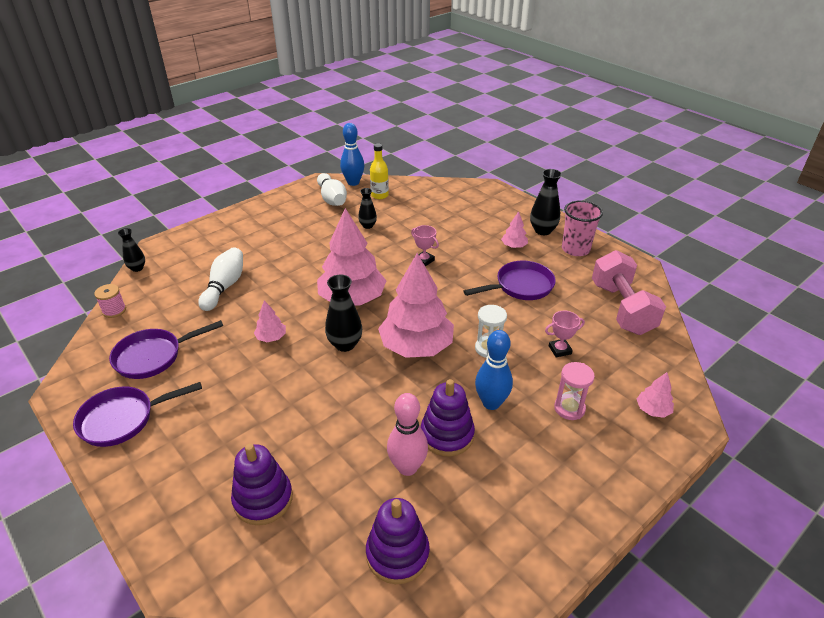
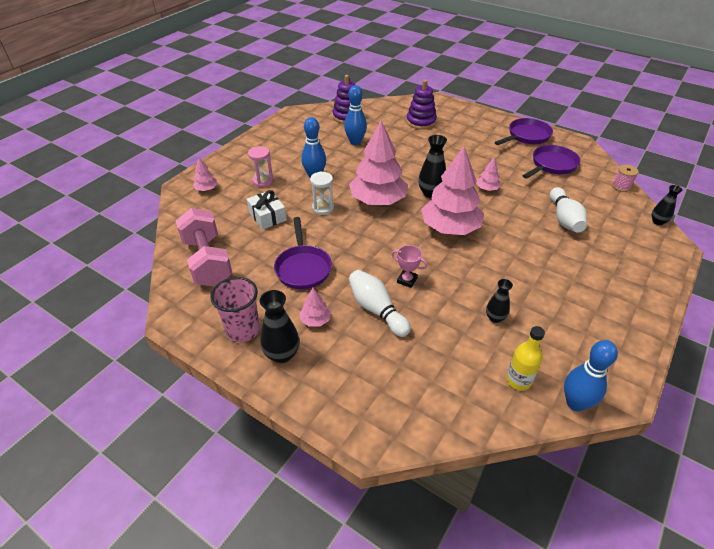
camera: 165 degrees right, 5 degrees up
(332, 199) = (574, 358): white bowling pin -> white bowling pin (376, 310)
(407, 467) = (355, 142): pink bowling pin -> blue bowling pin
(447, 435) = (338, 157): purple stacking toy -> none
(520, 286) = (303, 268): purple pan -> purple pan turned 60 degrees counterclockwise
(560, 350) = (267, 216): pink trophy -> white gift

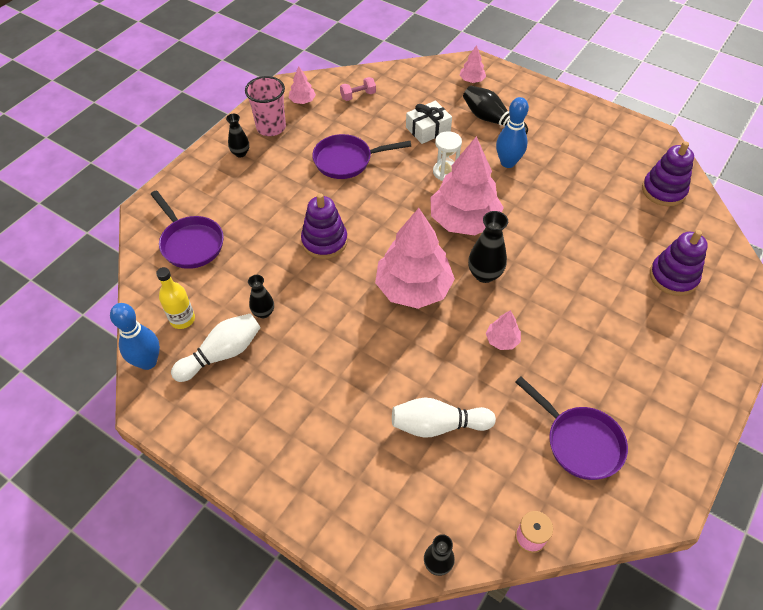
camera: 90 degrees right, 10 degrees up
(207, 261) = (358, 96): pink dumbbell -> pink dumbbell, size x0.43
(263, 181) = (491, 120): pink hourglass -> black bowling pin
(282, 354) = (240, 153): black vase -> black vase, size x0.63
(315, 320) = (277, 172): pink tree -> pink tree (302, 101)
(355, 142) = (595, 199): blue bowling pin -> none
(376, 310) = (285, 216): white bowling pin -> white bowling pin (222, 354)
(407, 280) = (324, 241): pink trophy -> purple stacking toy
(526, 136) = (666, 422): purple pan -> purple pan (190, 243)

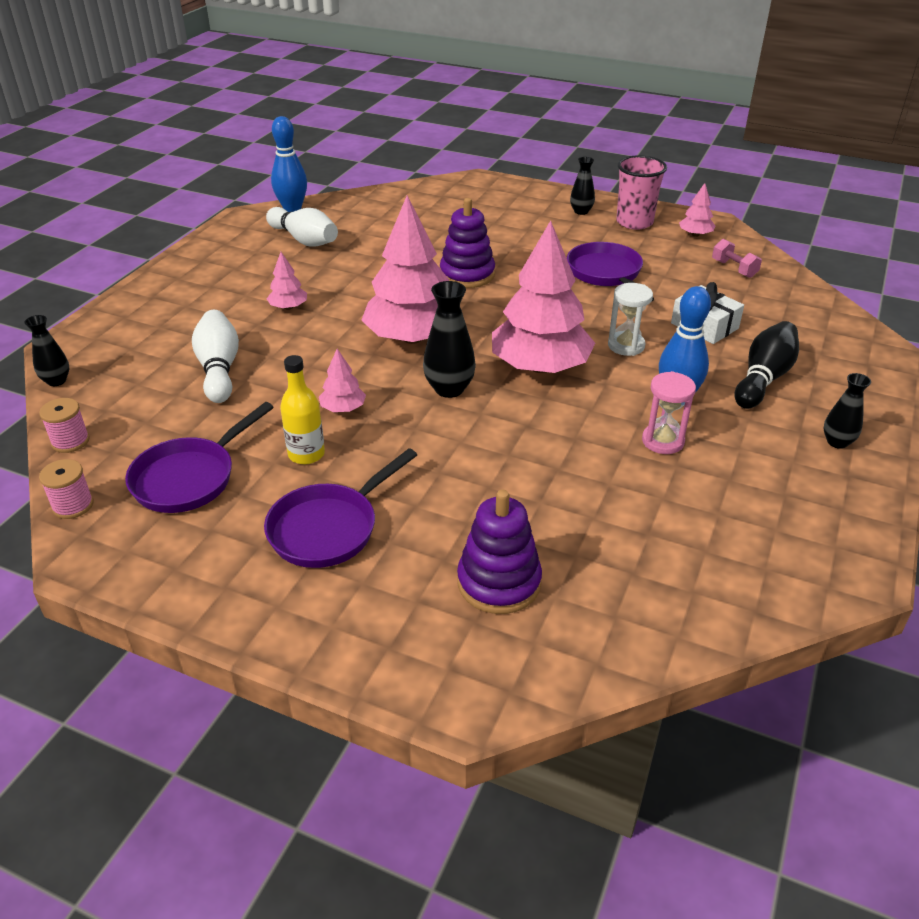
camera: 80 degrees right, 15 degrees down
(182, 319) = (343, 216): yellow bottle -> yellow bottle (306, 454)
(190, 243) = (439, 205): purple pan -> purple pan (329, 528)
(263, 312) = (358, 253): black vase -> black vase (837, 442)
(471, 80) = (845, 355): pink tree -> pink tree (288, 307)
(550, 179) = (663, 441): none -> pink hourglass
(611, 524) = (73, 505): none -> pink spool
(663, 190) = (708, 577): purple stacking toy -> none

